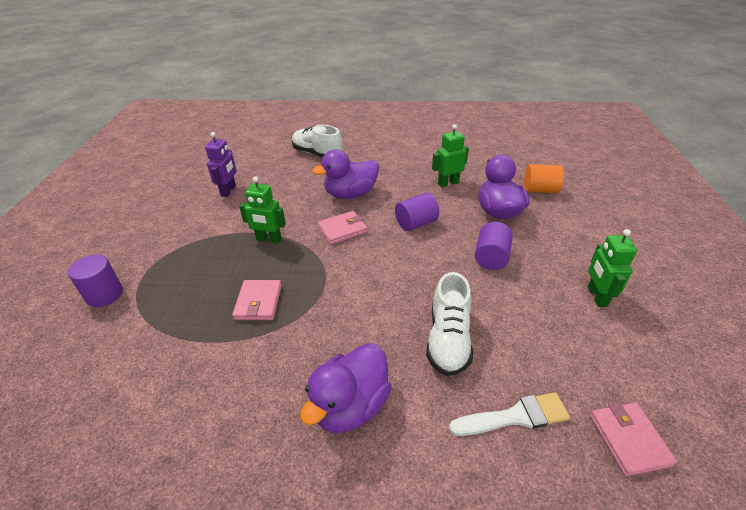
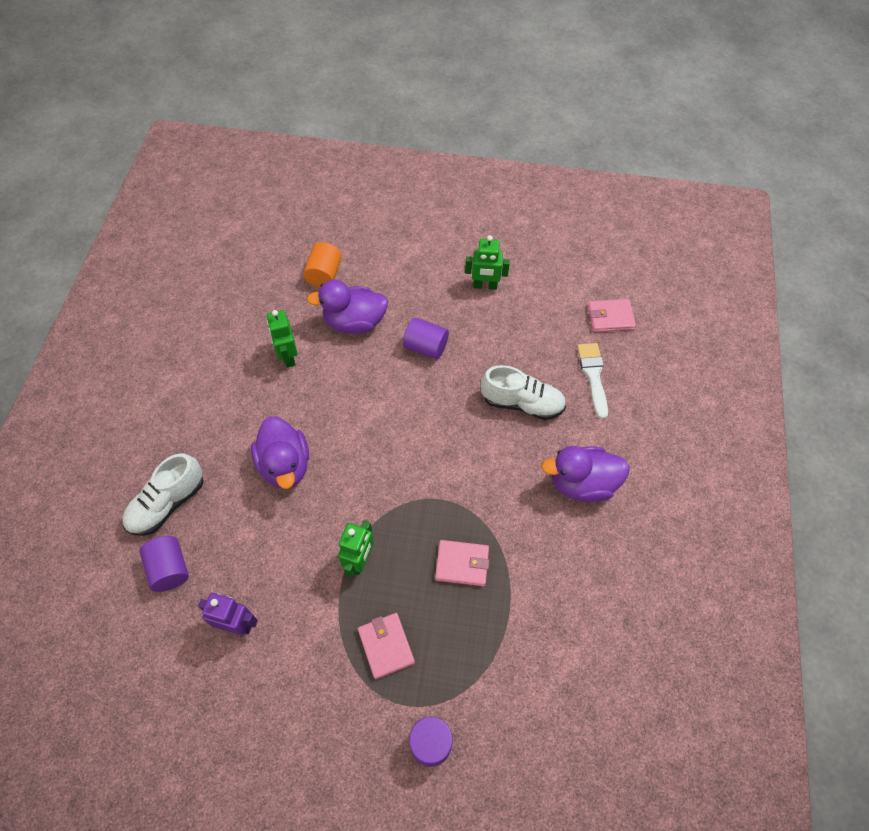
camera: 85 degrees left, 20 degrees up
(342, 230) = (356, 478): pink wallet -> pink wallet (386, 646)
(350, 406) = (582, 483): purple duck -> purple duck turned 135 degrees clockwise
(416, 223) = (359, 402): purple cylinder -> purple cylinder (169, 569)

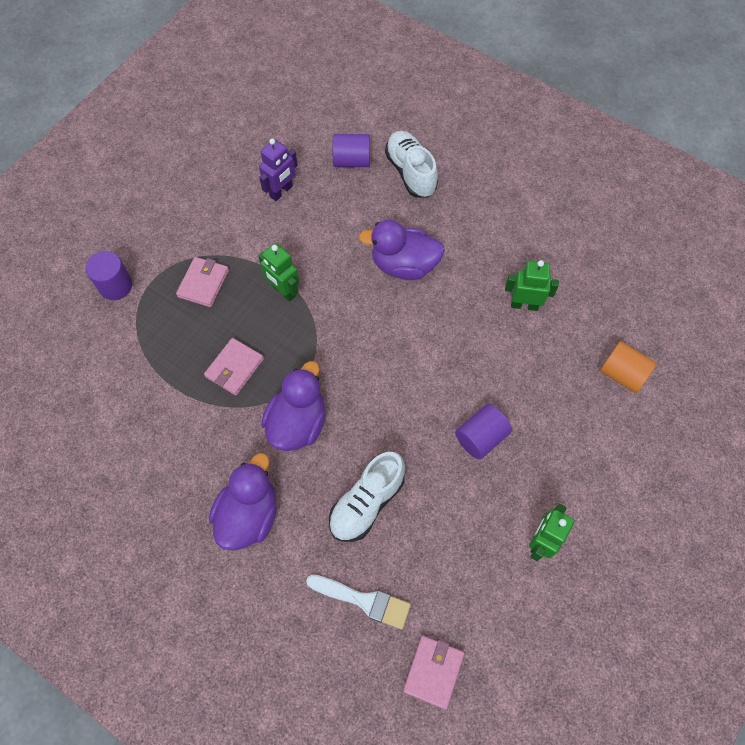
camera: 115 degrees right, 5 degrees up
(354, 322) = (543, 380): purple duck -> purple duck (297, 423)
(386, 646) = (203, 283): pink wallet -> pink wallet turned 75 degrees counterclockwise

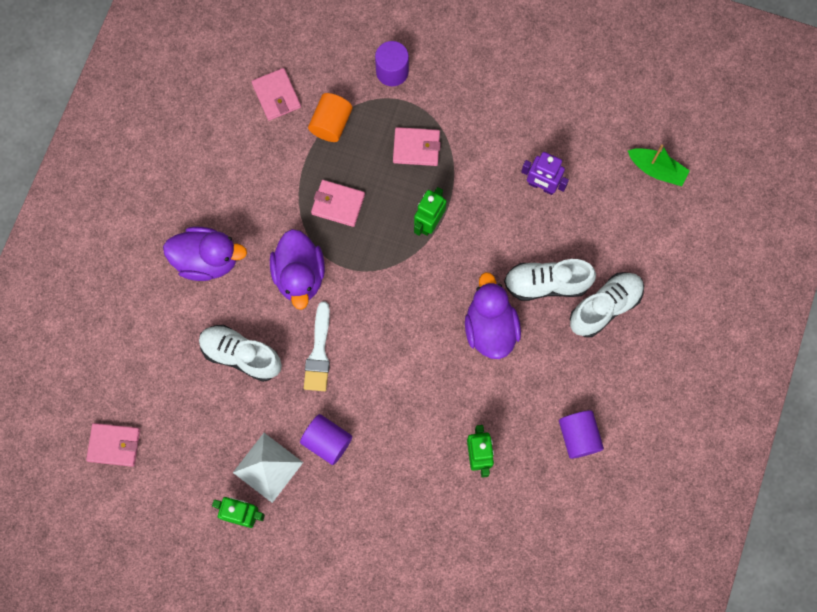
camera: 75 degrees right, 10 degrees up
(92, 399) = (276, 95): none -> pink wallet
(297, 423) = (299, 275): purple duck -> purple duck turned 75 degrees clockwise
(298, 105) = (656, 170): none -> green boat
(352, 161) = (601, 244): purple cylinder -> purple cylinder (578, 436)
(363, 600) = (158, 374): white brush -> white brush (319, 352)
(375, 210) = (546, 284): none -> white shoe
(495, 503) = (268, 467): none -> white pyramid
(622, 374) = (427, 565): orange cylinder -> orange cylinder (331, 123)

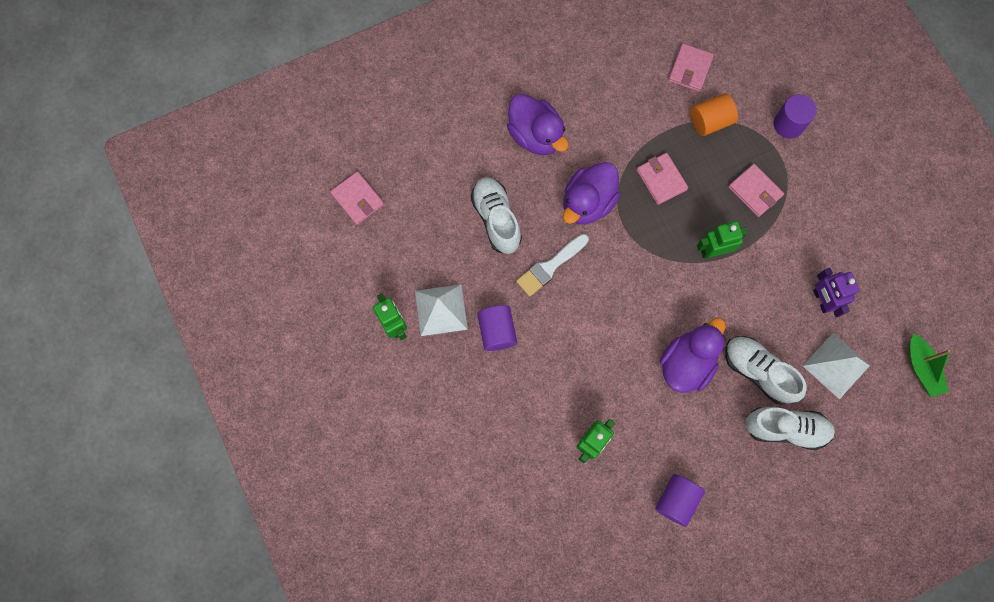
camera: 45 degrees right, 0 degrees up
(596, 225) = (836, 365): none -> white pyramid

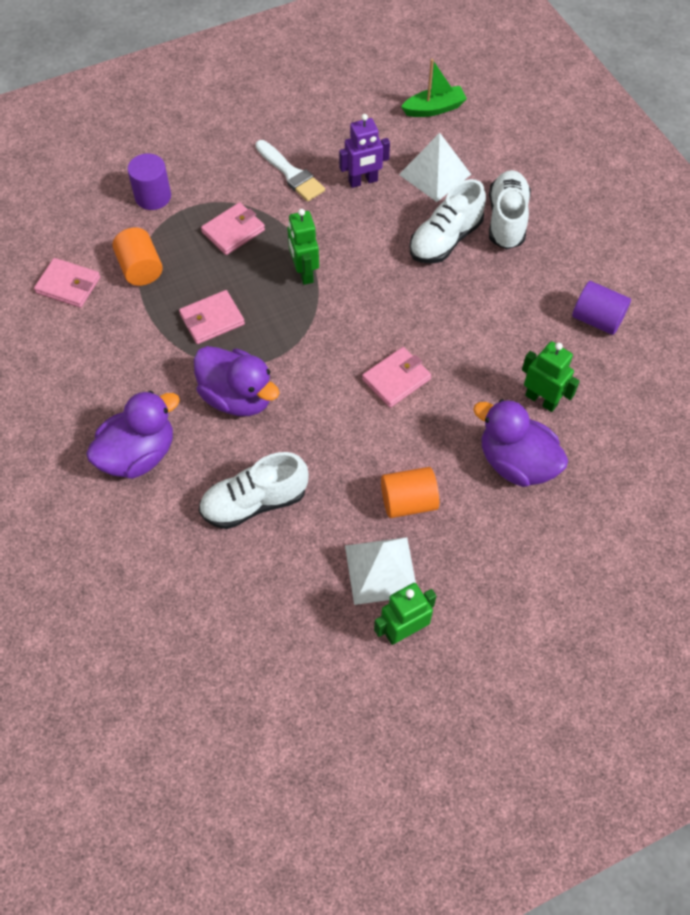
camera: 90 degrees left, 15 degrees down
(357, 199) = (214, 688): pink wallet -> pink wallet (396, 379)
(497, 331) = (408, 502): purple cylinder -> orange cylinder
(550, 266) = (321, 440): white brush -> white brush (291, 174)
(686, 363) = (439, 304): purple duck -> purple duck (516, 463)

